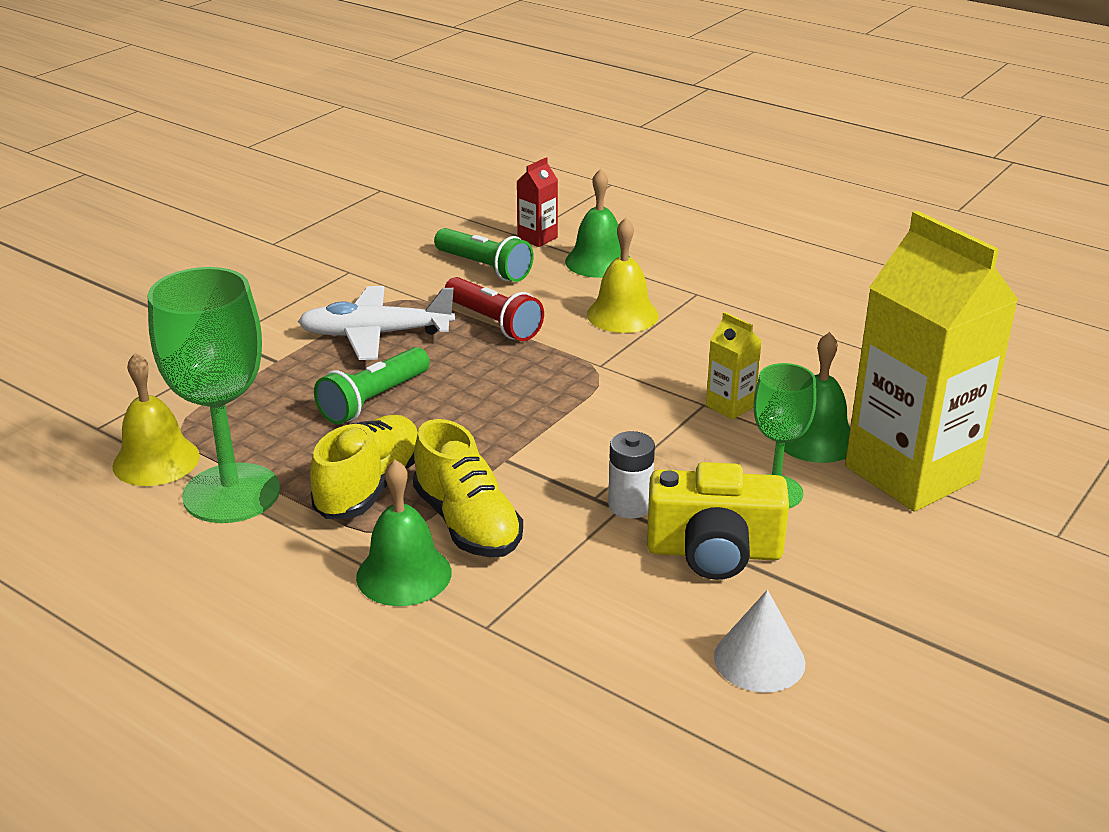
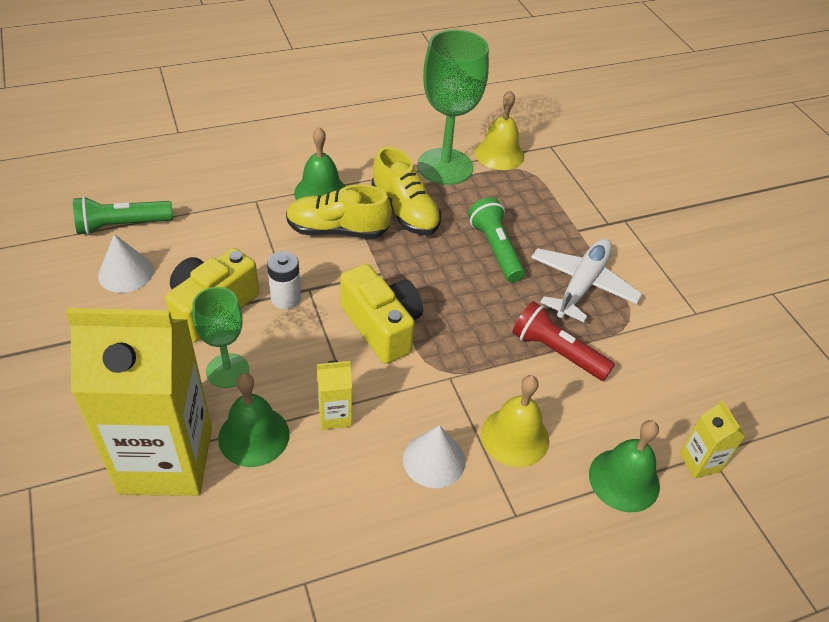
camera: 120 degrees right, 15 degrees up
(484, 268) = (657, 394): green flashlight -> green flashlight (122, 225)
(493, 322) = (557, 352): red flashlight -> red flashlight turned 45 degrees clockwise
(537, 238) = (699, 462): red carton -> yellow carton
(587, 425) = (382, 326): none -> yellow camera
(700, 342) = (434, 460): none -> white cone

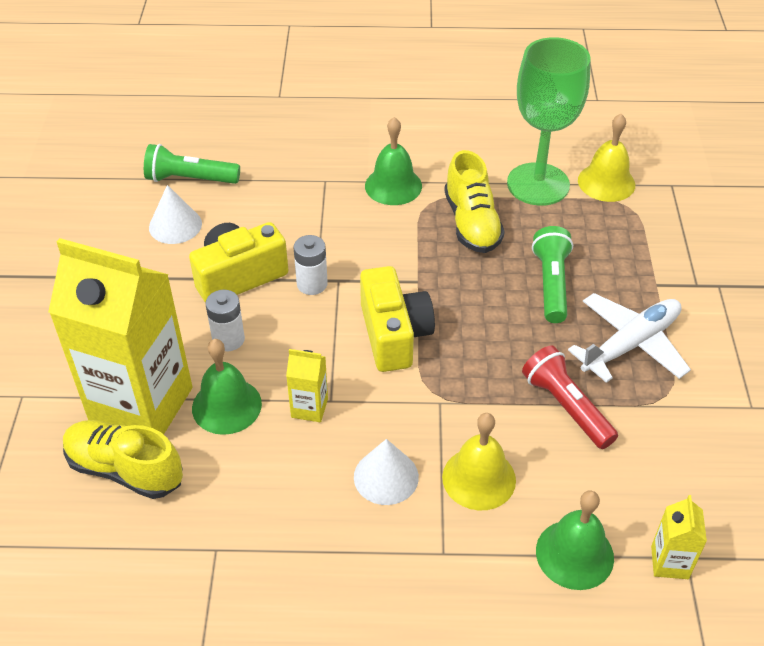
camera: 25 degrees right, 0 degrees up
(227, 370) = (228, 339): green goblet -> white battery
(337, 230) = (393, 228): yellow shoe -> yellow shoe (125, 469)

